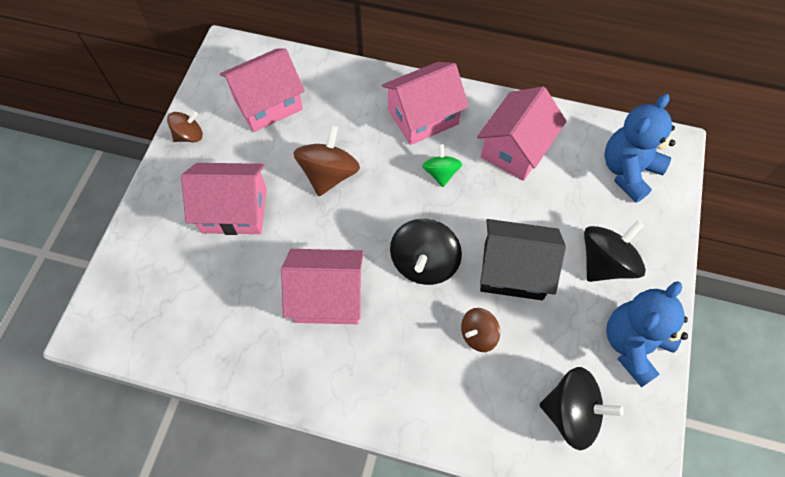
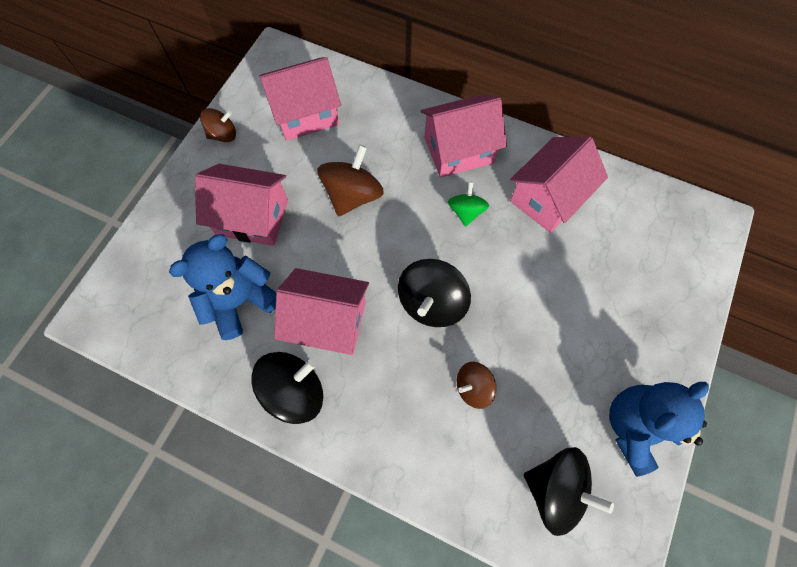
camera: 10 degrees right, 5 degrees up
(513, 271) = (522, 326): black house -> none
(605, 263) = (621, 334): black spinning top -> black spinning top (294, 391)
(628, 171) = (663, 240): blue teddy bear -> blue teddy bear (240, 301)

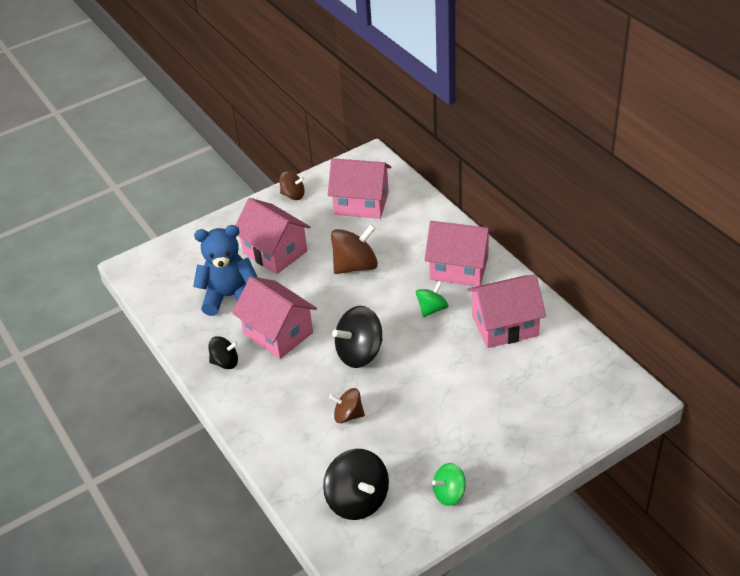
camera: 35 degrees right, 25 degrees down
(294, 391) = (225, 362): black spinning top -> black spinning top, size x0.60
(635, 427) = (449, 493): blue teddy bear -> green spinning top

